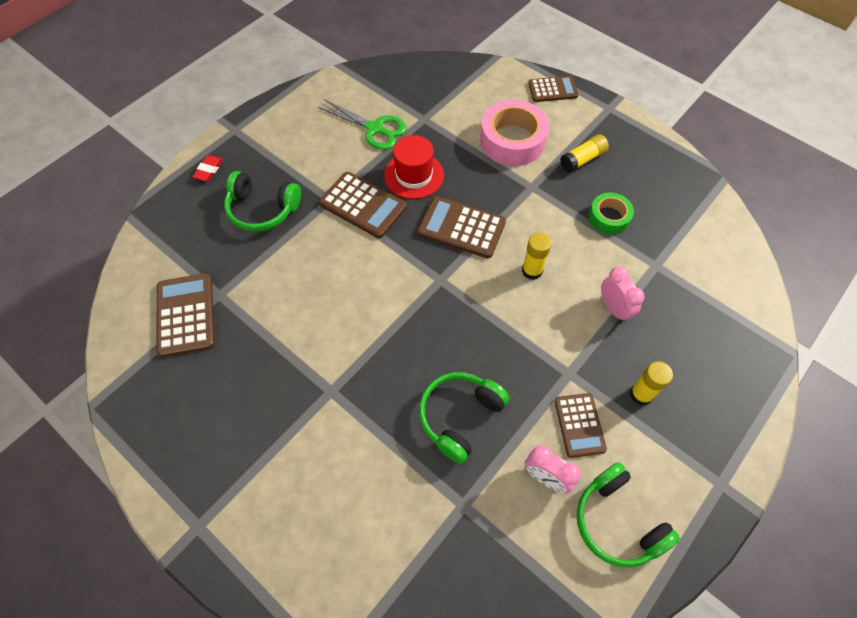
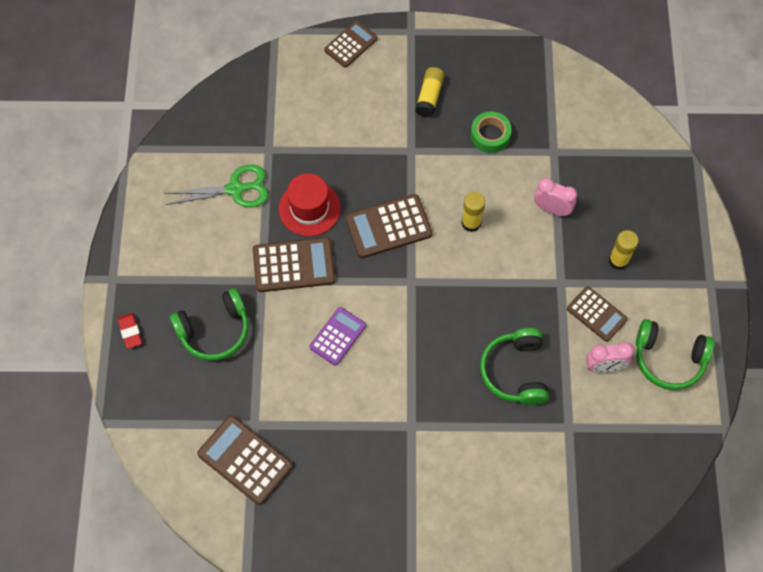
camera: 40 degrees left, 5 degrees up
(343, 278) = (337, 336): none -> purple calculator
(512, 140) = (360, 118): pink tape -> none

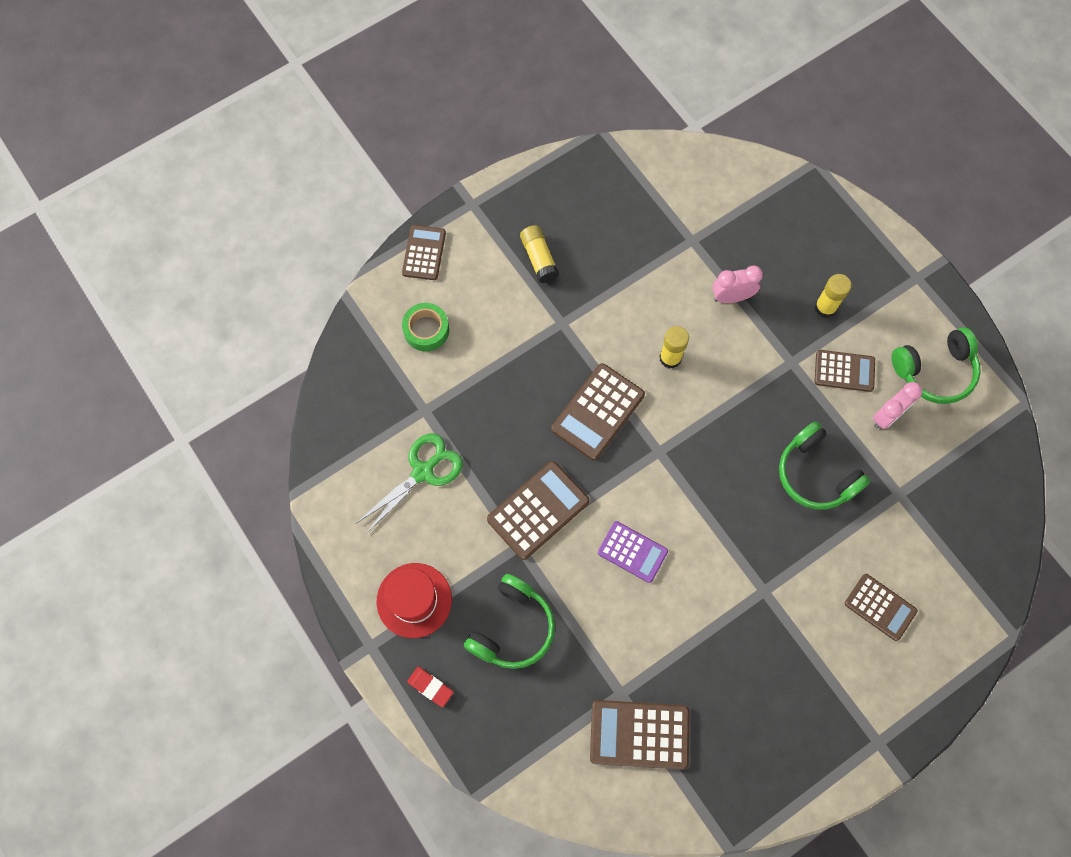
camera: 35 degrees left, 5 degrees up
(309, 208) = (510, 443): red hat -> red hat (414, 600)
(337, 336) = (632, 552): purple calculator -> purple calculator turned 120 degrees clockwise
(489, 495) = (880, 607): none -> brown calculator
(490, 135) = (623, 261): green tape -> green tape (426, 330)

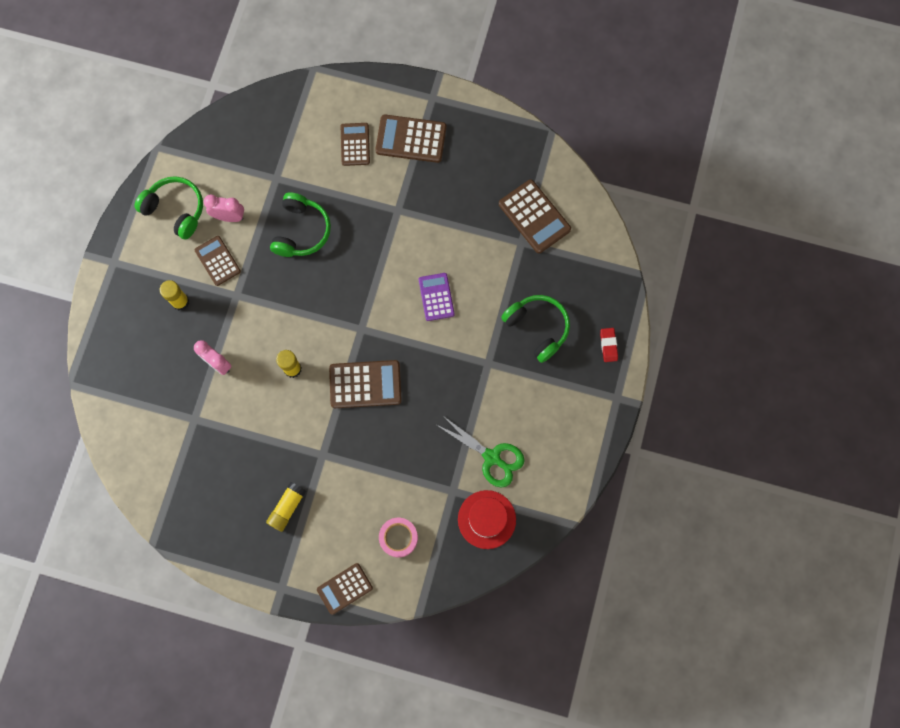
camera: 130 degrees left, 5 degrees up
(414, 600) = (570, 396): red hat -> red hat (486, 519)
(423, 472) = (492, 457): green scissors -> green scissors turned 150 degrees counterclockwise
(426, 330) = (398, 537): green tape -> pink tape
(512, 628) = (537, 328): green headphones -> green headphones turned 60 degrees clockwise
(538, 510) = (457, 369): brown calculator -> brown calculator (411, 139)

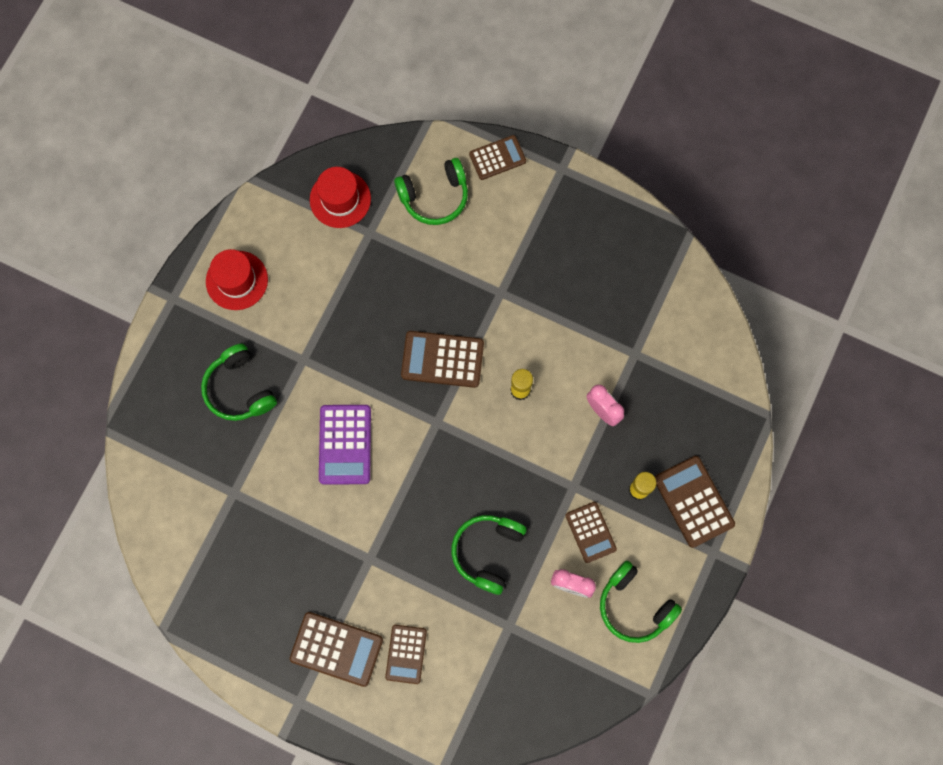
camera: 170 degrees left, 0 degrees up
(287, 507) = (545, 245): yellow glue stick -> none
(398, 537) = (434, 196): pink tape -> green headphones
(436, 297) = (345, 444): purple calculator -> purple calculator, size x1.50
(492, 457) = (321, 259): green scissors -> none
(534, 216) = (210, 521): brown calculator -> brown calculator (693, 501)
(564, 424) = (237, 280): none -> red hat
(608, 345) = (166, 356): red eraser -> none

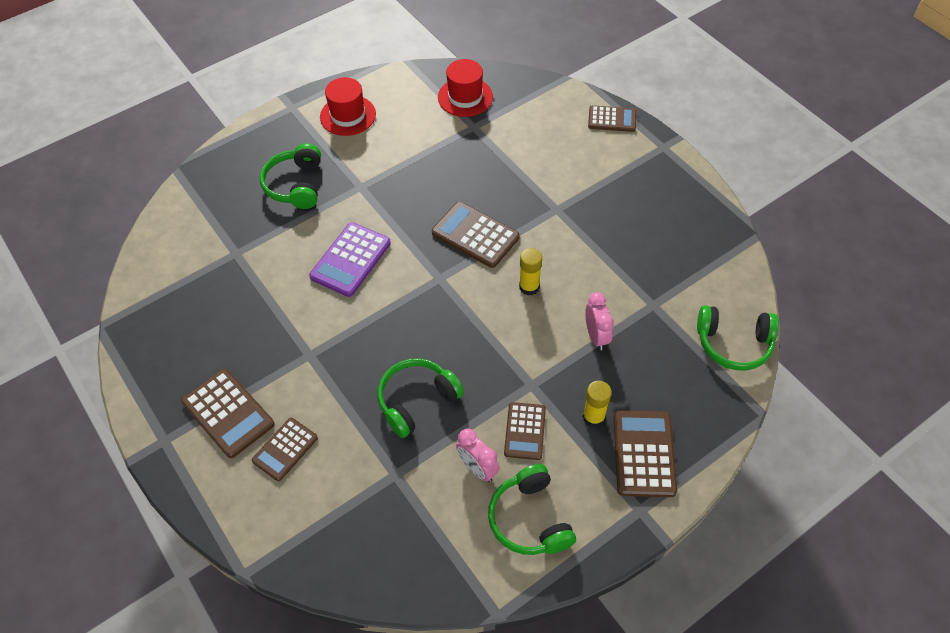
camera: 30 degrees right, 20 degrees down
(434, 196) = (542, 124): green headphones -> green headphones (733, 343)

